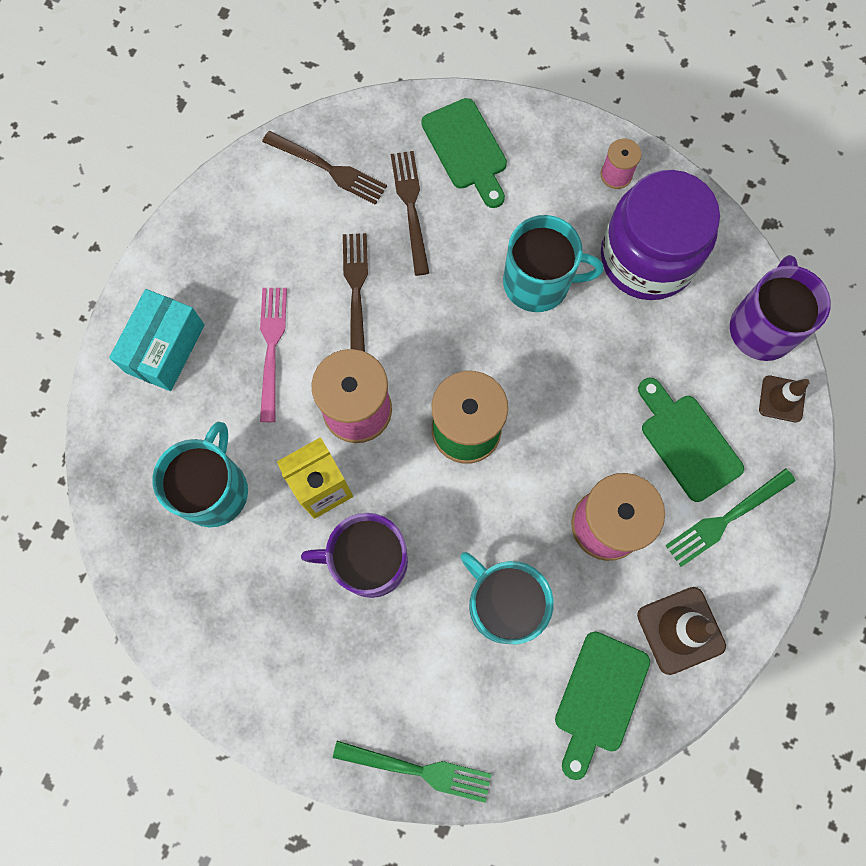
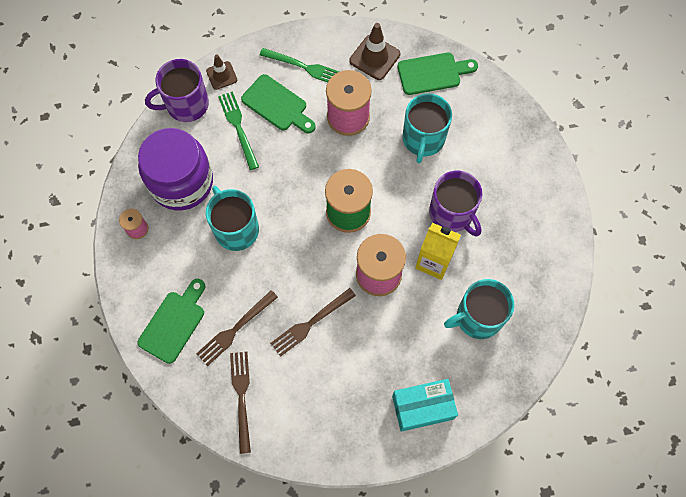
camera: 125 degrees left, 5 degrees down
(271, 347) = (377, 346): pink fork -> none
(419, 770) = (526, 128): green fork -> green fork (238, 127)
(687, 442) = (277, 105): green cutting board -> green cutting board turned 75 degrees counterclockwise

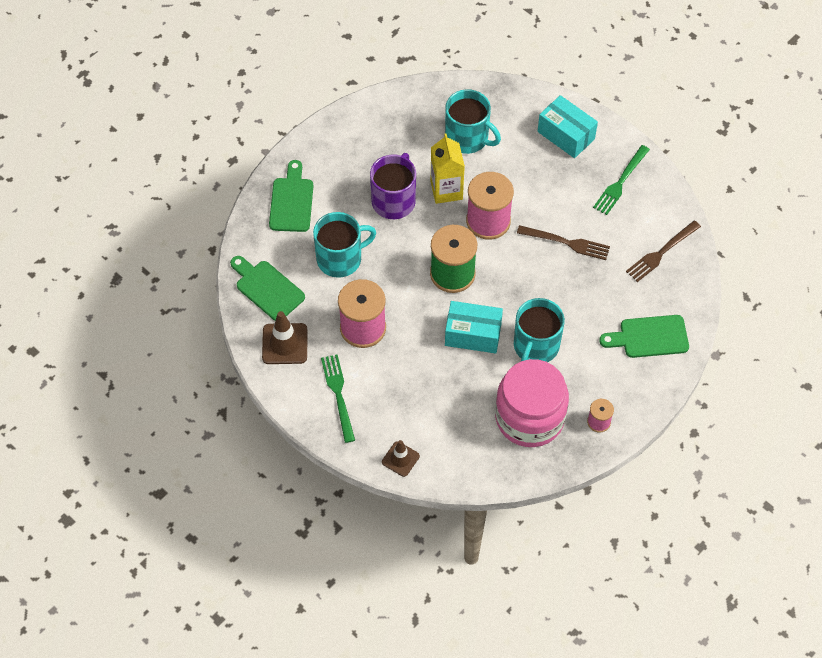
camera: 125 degrees left, 10 degrees down
(181, 182) = (529, 417): purple jar -> pink jar
(186, 104) = (453, 468): purple mug -> none
(235, 330) = (617, 291): brown fork -> none
(238, 127) = (442, 409): green fork -> green fork (620, 182)
(277, 105) = (395, 392): green cutting board -> green cutting board (291, 201)
(282, 190) = (473, 334): none -> turquoise box

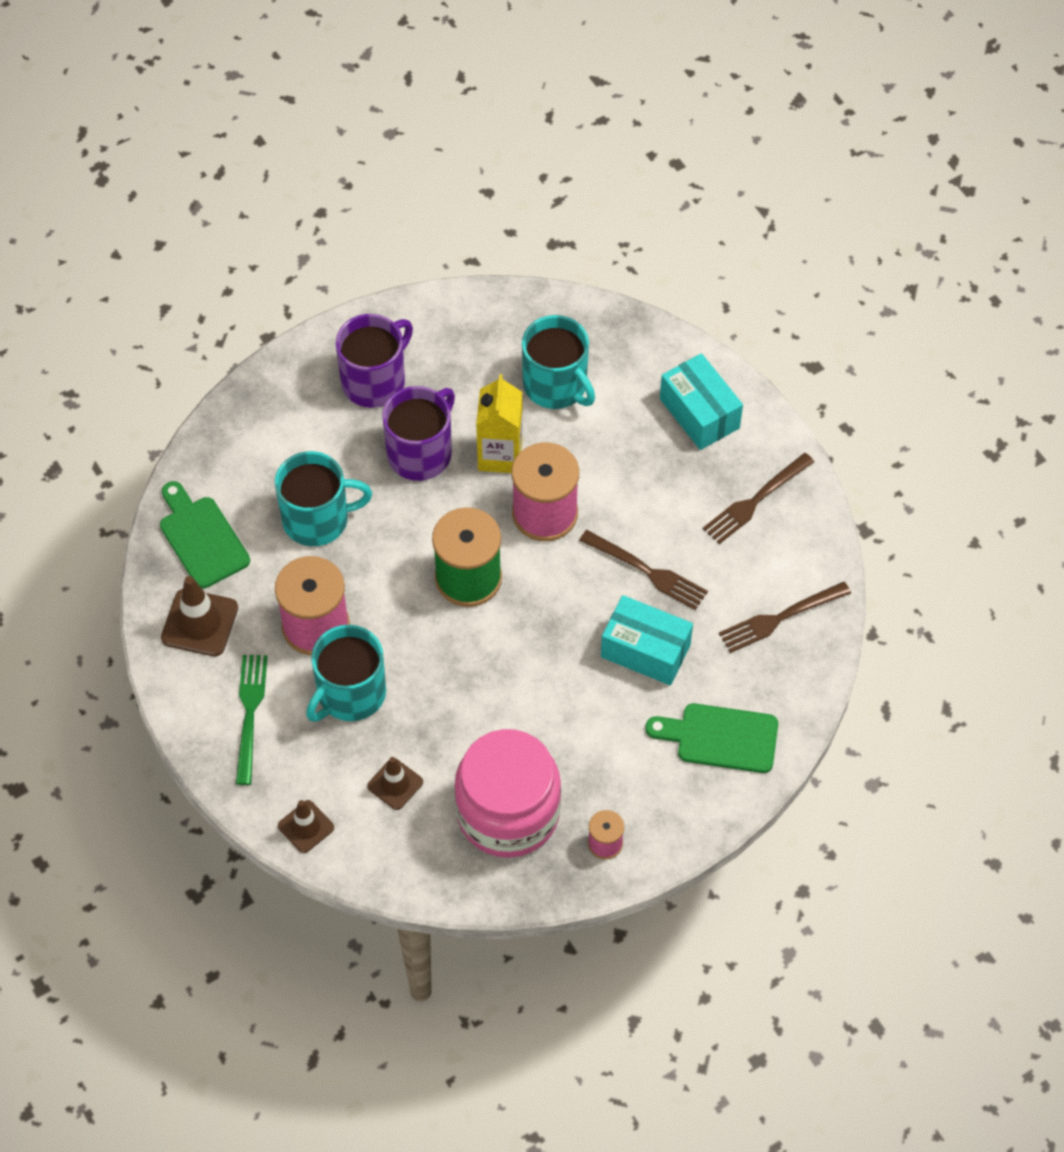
camera: 15 degrees right, 0 degrees up
(291, 201) = (276, 421): green cutting board -> none
(348, 161) = (375, 381): none -> purple mug
(450, 417) = (395, 784): none -> brown traffic cone
(473, 334) = (467, 673): turquoise box -> turquoise box (645, 651)
(535, 346) = (551, 711): turquoise mug -> turquoise mug (350, 694)
(620, 182) = (755, 501): green fork -> brown fork

